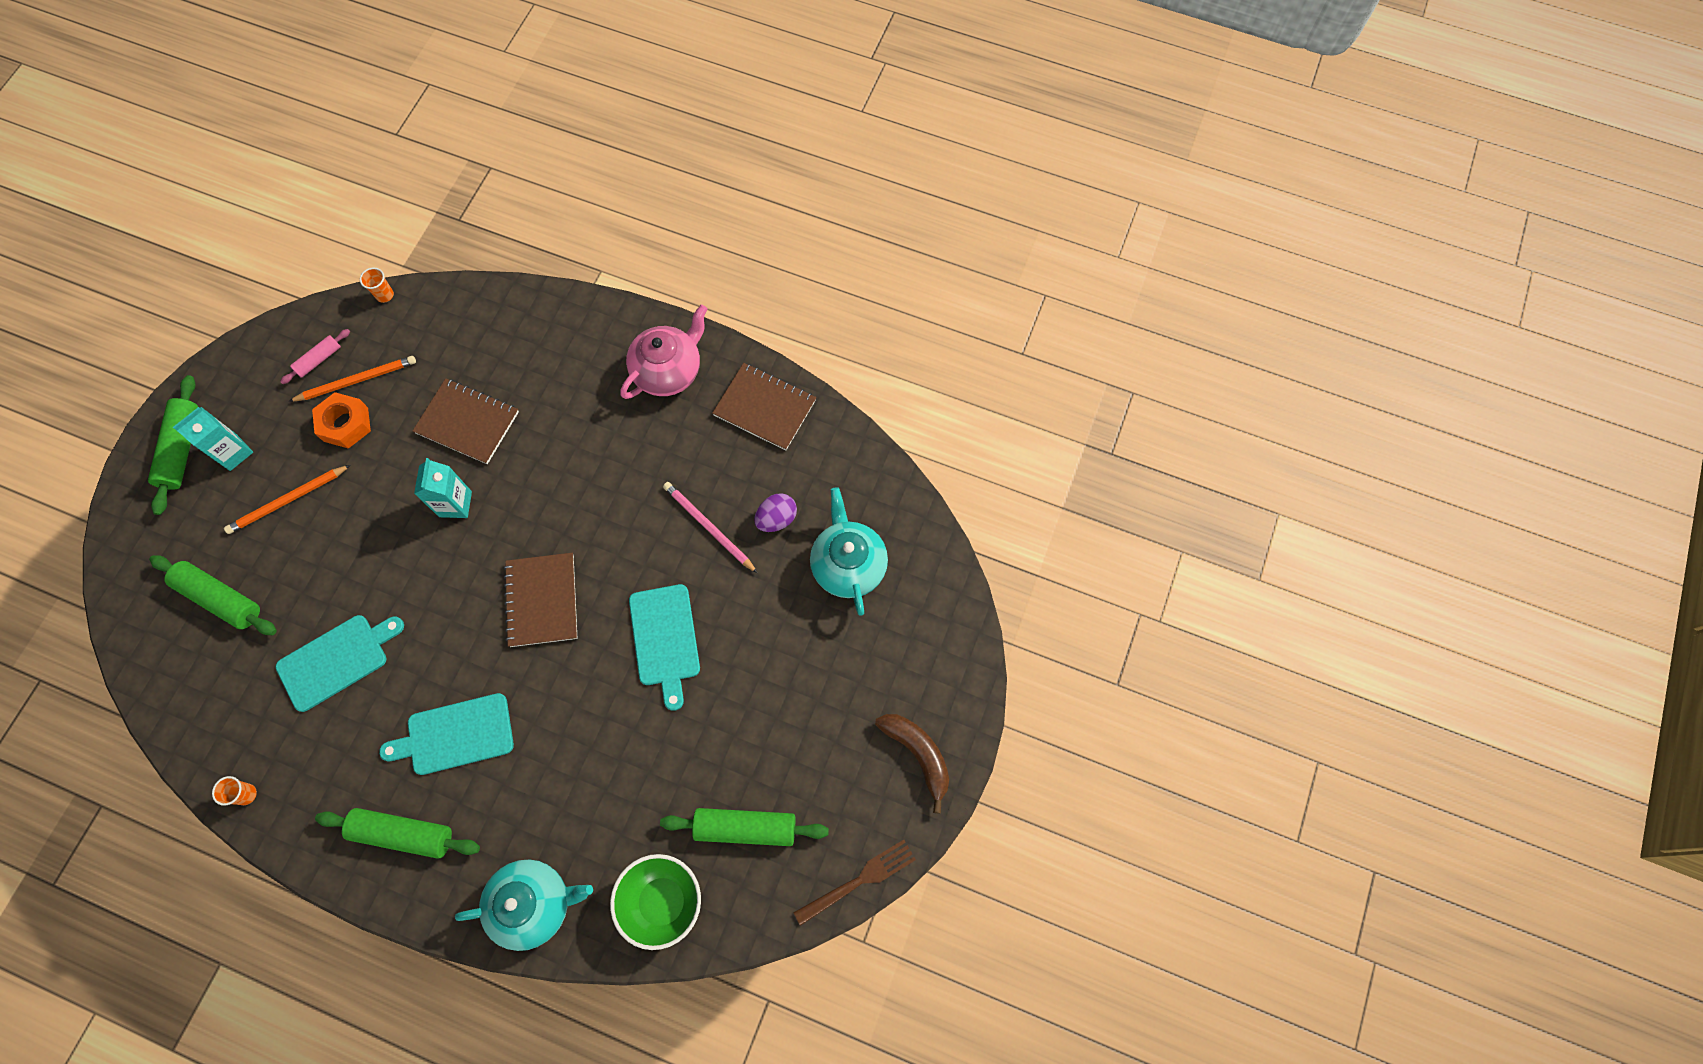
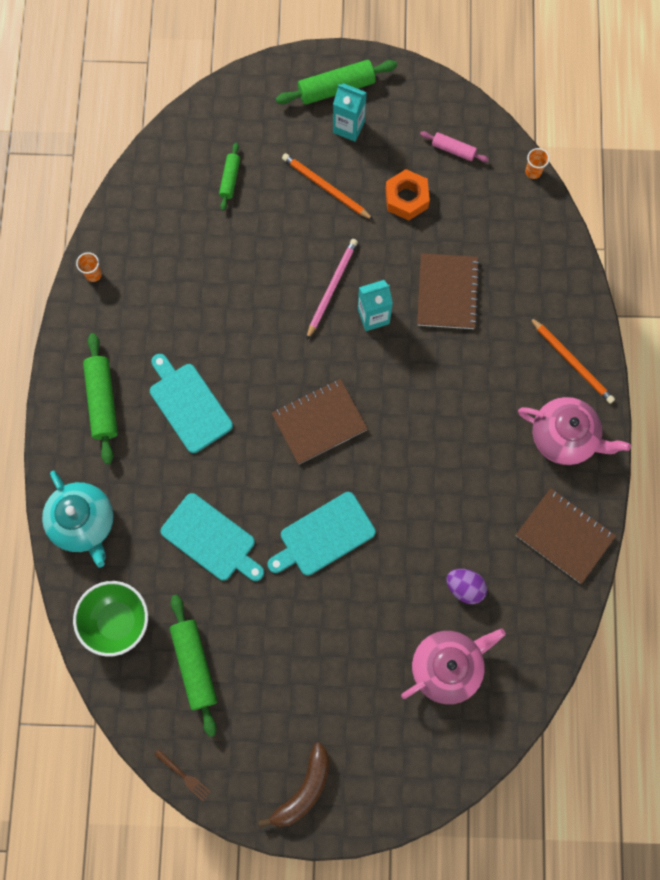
camera: 70 degrees right, 5 degrees up
(220, 598) = (230, 179): green rolling pin -> green rolling pin, size x0.57
(337, 660) = (214, 288): turquoise cutting board -> turquoise cutting board (211, 539)
(357, 380) = (448, 188): orange pencil -> orange pencil (572, 362)
(708, 527) = (434, 532): pink pencil -> pink pencil (332, 288)
(765, 408) = (564, 536): brown notebook -> brown notebook turned 60 degrees counterclockwise
(848, 565) = (447, 667): turquoise teapot -> pink teapot
(859, 880) = (184, 776): brown fork -> brown fork, size x0.60

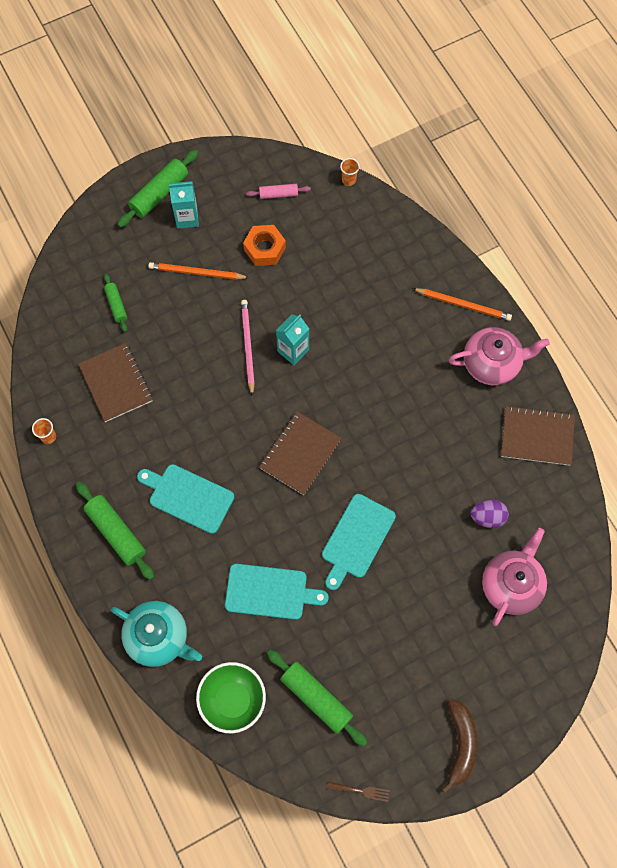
camera: 30 degrees left, 5 degrees down
(447, 292) = (338, 303): brown notebook -> brown notebook (116, 383)

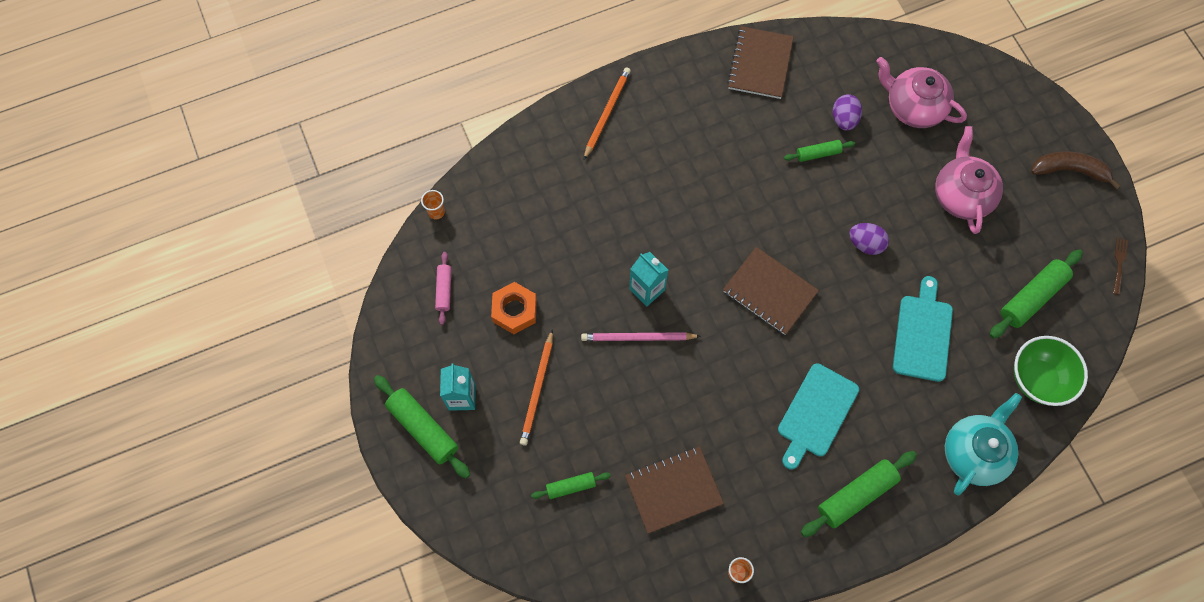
camera: 85 degrees left, 0 degrees up
(356, 539) = (865, 244): turquoise cutting board -> purple egg
(446, 493) = (818, 153): none -> green rolling pin
(492, 364) = (677, 94): pink teapot -> pink teapot (961, 195)

